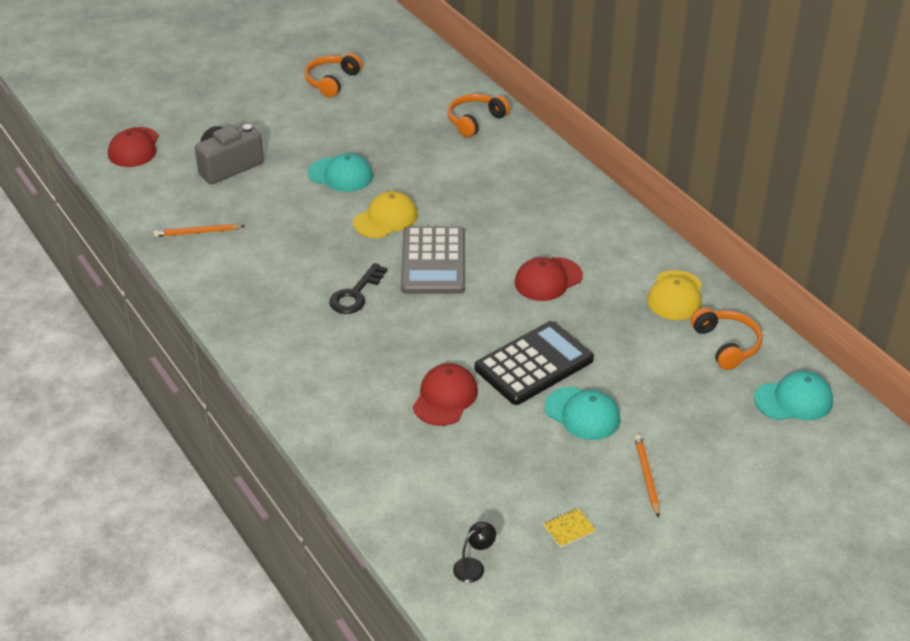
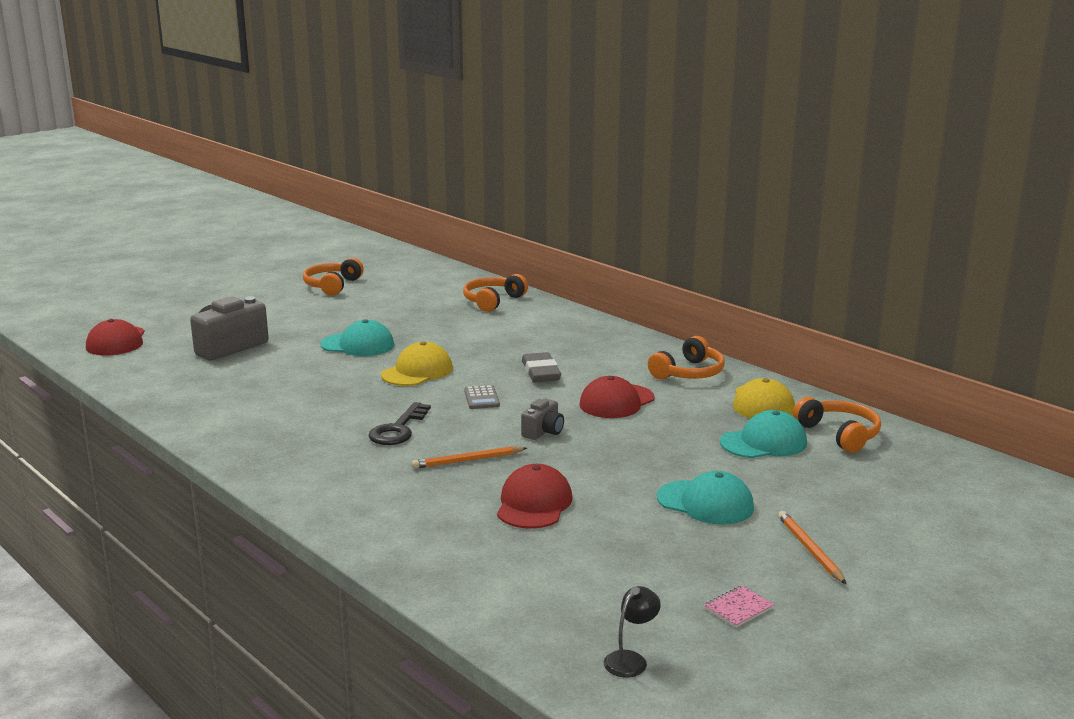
camera: 10 degrees left, 20 degrees down
(197, 232) = (198, 396): orange pencil -> orange pencil (468, 460)
(433, 261) = (481, 398): grey calculator -> grey calculator, size x0.42
(475, 311) = (543, 432): none -> grey camera
(493, 232) = (541, 372): none -> grey eraser
(534, 364) = (629, 467): black calculator -> none
(569, 529) = (738, 608): yellow notebook -> pink notebook
(624, 247) = (689, 373): none -> orange headphones
(794, 400) = (940, 470): turquoise cap -> turquoise cap (764, 442)

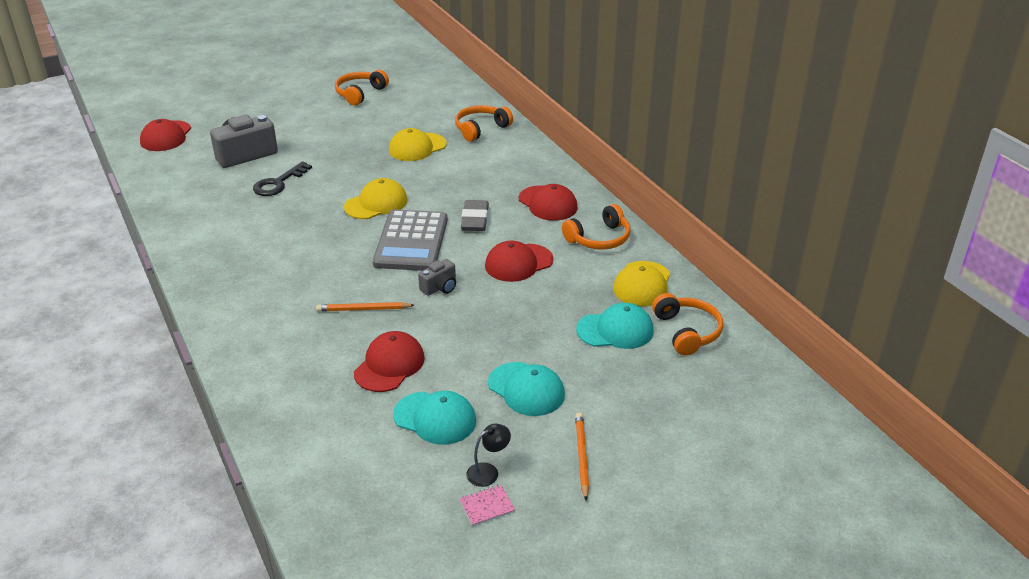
camera: 15 degrees right, 15 degrees up
(358, 345) = (345, 166): turquoise cap -> turquoise cap (435, 418)
(398, 429) = (328, 266): black key -> black key (278, 183)
(431, 322) = (417, 147): none -> yellow cap
(481, 398) = (411, 241): grey calculator -> grey calculator, size x2.39
(612, 351) = (548, 203): none -> red cap
(630, 659) = (374, 540): black lamp -> black lamp (488, 471)

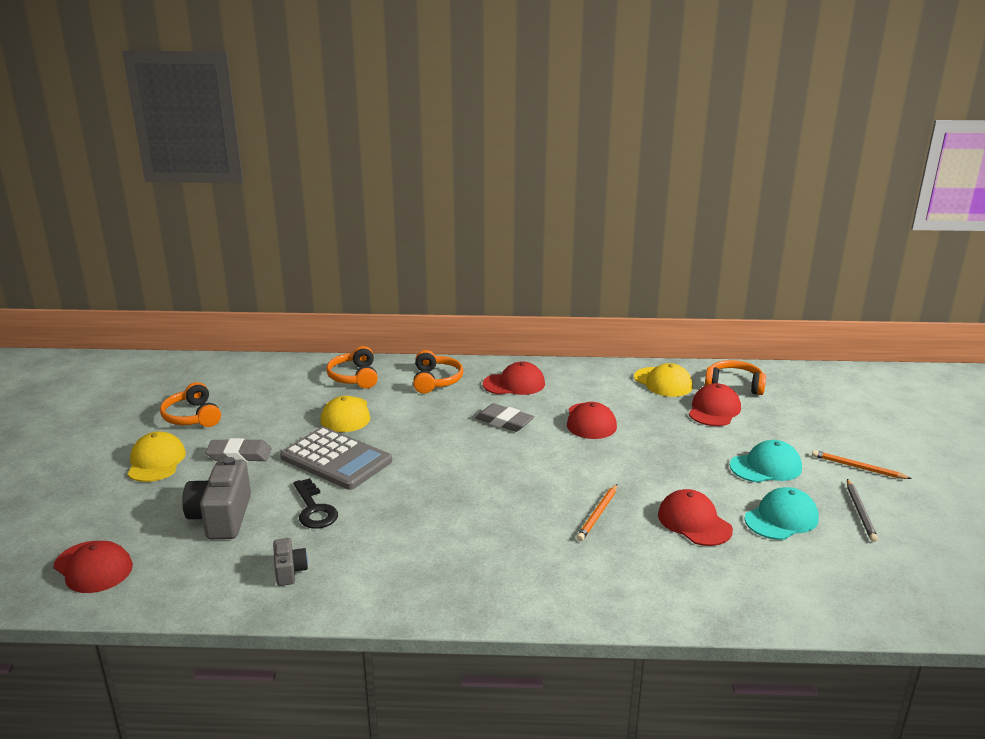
camera: 60 degrees left, 10 degrees down
(325, 130) = (239, 455): none -> grey eraser
(376, 203) = (423, 462): yellow cap -> yellow cap (156, 461)
(411, 241) = (509, 461): grey calculator -> grey calculator (336, 459)
(440, 287) = (595, 466): grey camera -> grey camera (290, 571)
(487, 506) = (901, 524): pink notebook -> none
(488, 471) = (860, 512): black lamp -> grey pencil
(599, 239) = (587, 379): orange headphones -> orange headphones (436, 380)
(615, 330) = (714, 410): turquoise cap -> red cap

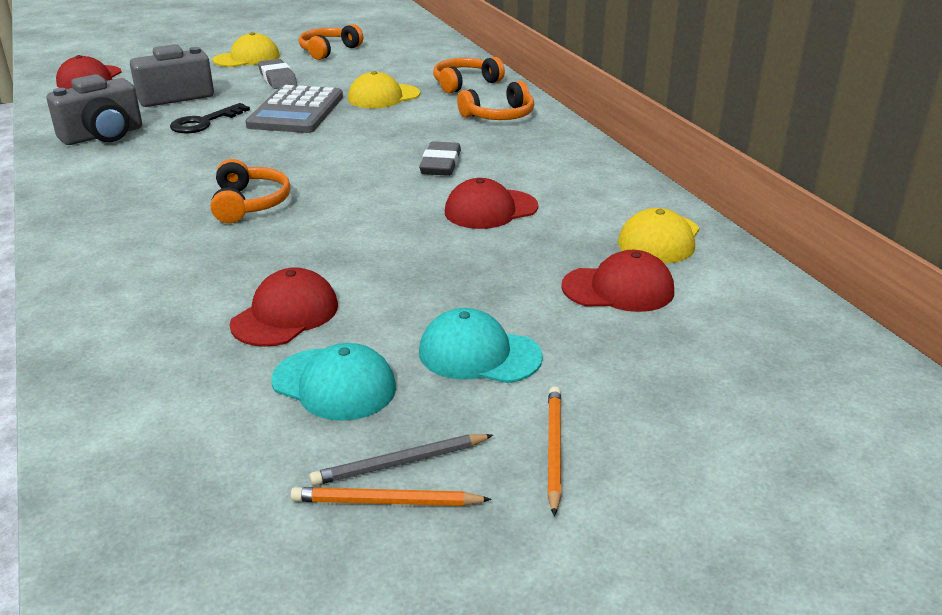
camera: 65 degrees right, 5 degrees up
(290, 571) = (103, 135): grey camera -> grey camera, size x1.89
(514, 384) = (538, 152): red cap -> none
(598, 514) = (269, 250): orange pencil -> orange pencil (387, 502)
(734, 385) = (724, 295): orange headphones -> orange headphones (249, 204)
(766, 467) = (479, 354): turquoise cap -> turquoise cap turned 150 degrees clockwise

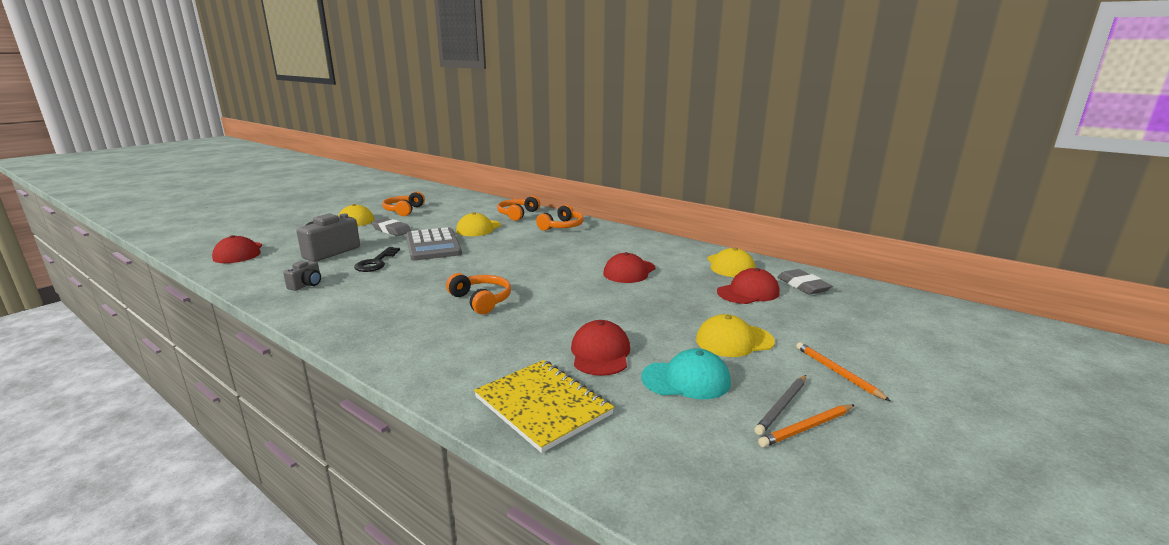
camera: 30 degrees left, 10 degrees down
(103, 135) = (306, 284): grey camera -> grey camera, size x0.53
(136, 357) = (542, 406): none -> yellow notebook
(440, 164) = (567, 255): grey eraser -> grey eraser (803, 285)
(479, 354) = (734, 341): turquoise cap -> yellow cap

